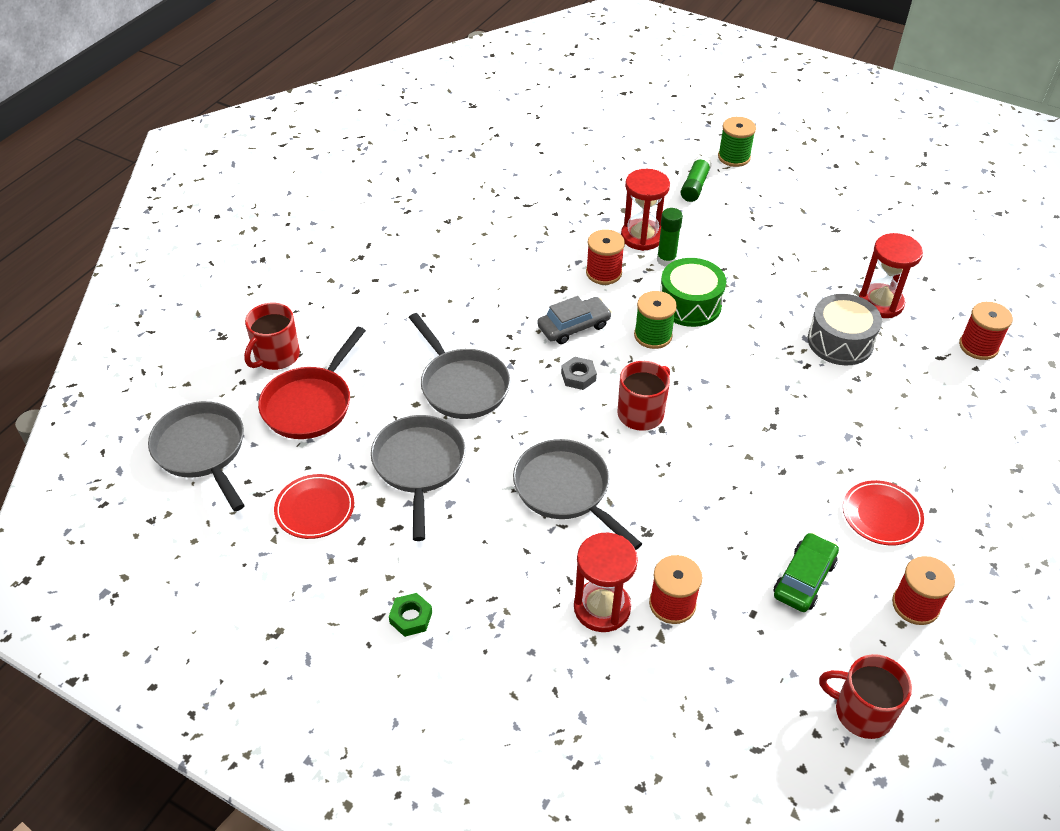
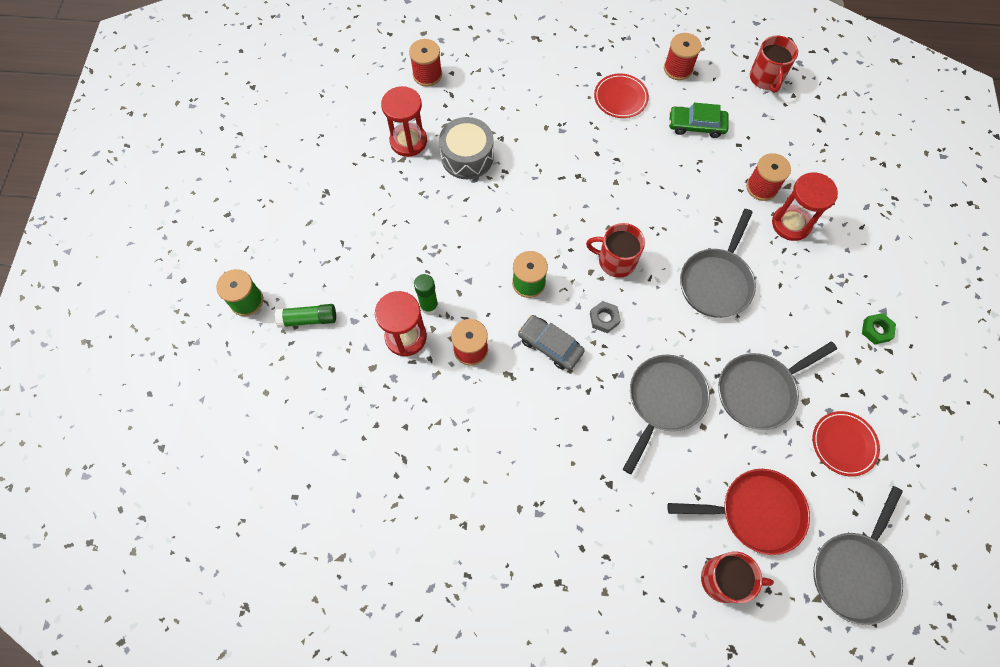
camera: 115 degrees left, 20 degrees up
(689, 304) = (477, 269): green drum -> none

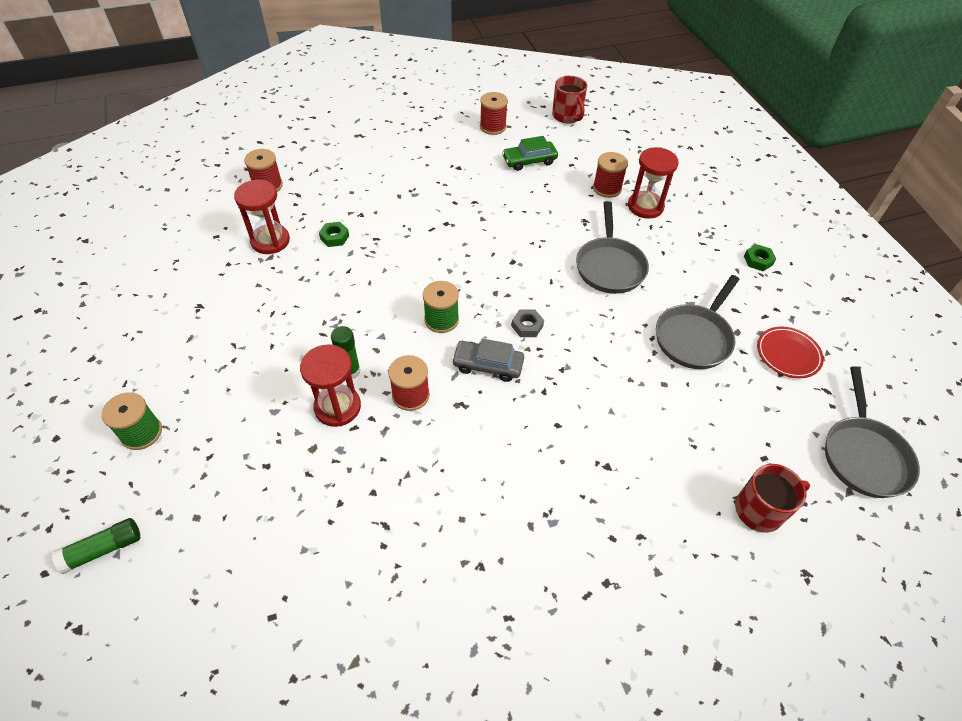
camera: 25 degrees left, 15 degrees down
(308, 319) = (221, 426): green glue stick -> green glue stick (103, 549)
(467, 157) = (334, 237): grey drum -> green nut
(616, 261) = (513, 277): red mug -> none
(620, 98) = (455, 158): red plate -> none
(664, 401) = (617, 375): grey pan -> none
(755, 512) = (751, 439): red pan -> none

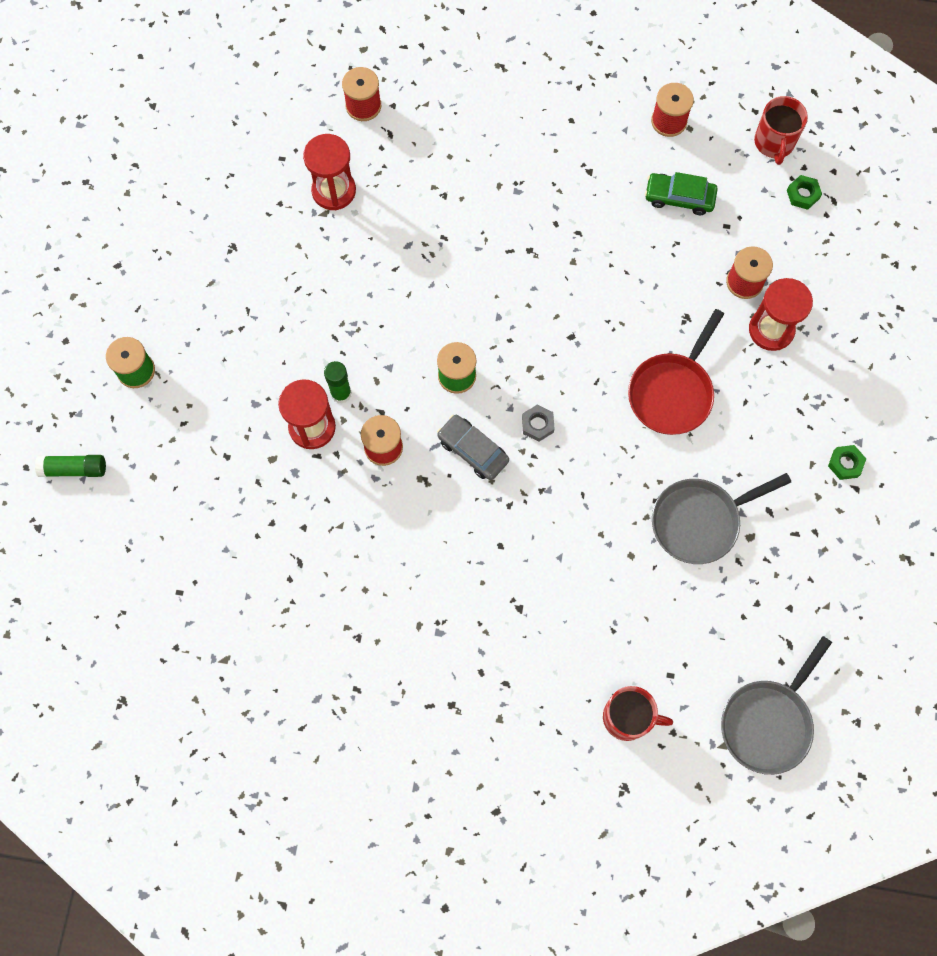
camera: 30 degrees right, 20 degrees up
(334, 237) = (401, 216): green nut -> green nut (802, 194)
(609, 266) = (672, 392): grey pan -> red pan
(788, 354) = (783, 587): red plate -> none

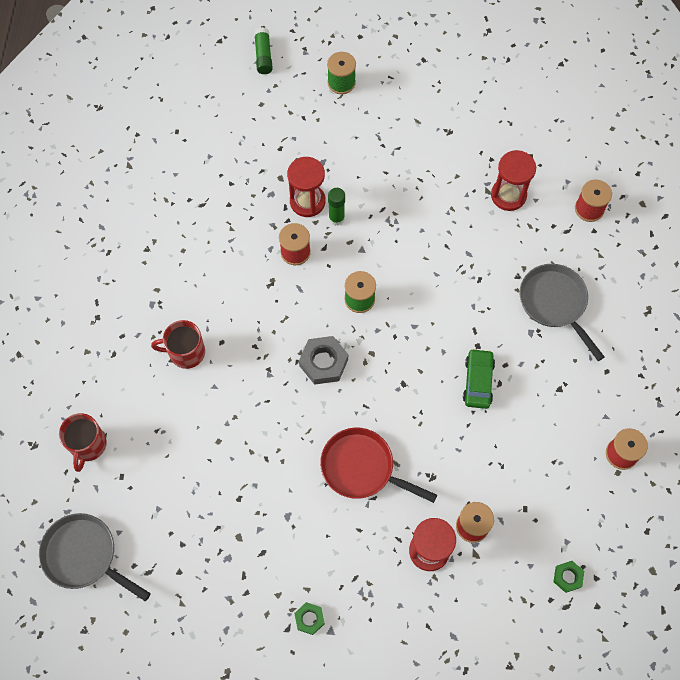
camera: 85 degrees right, 5 degrees down
(473, 450) = (298, 316): grey car -> none
(537, 424) = (323, 362): grey nut -> grey nut, size x1.71
(679, 197) = (546, 466): green car -> green car (478, 381)
(700, 521) = (250, 495): grey pan -> grey pan (555, 303)
(774, 142) = (617, 549): red mug -> red mug (186, 352)

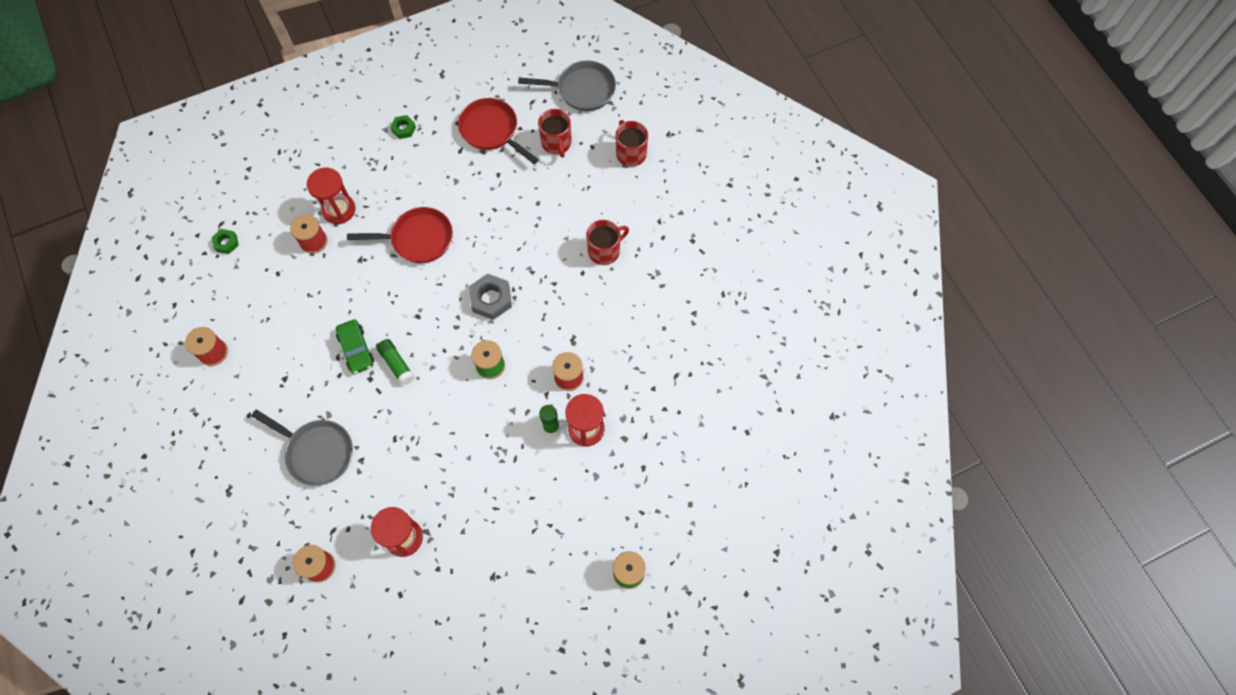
camera: 150 degrees right, 0 degrees up
(155, 502) = (556, 143): none -> red mug
(214, 558) = (492, 130): none -> red pan
(263, 55) = (723, 560): green glue stick -> green glue stick (397, 364)

